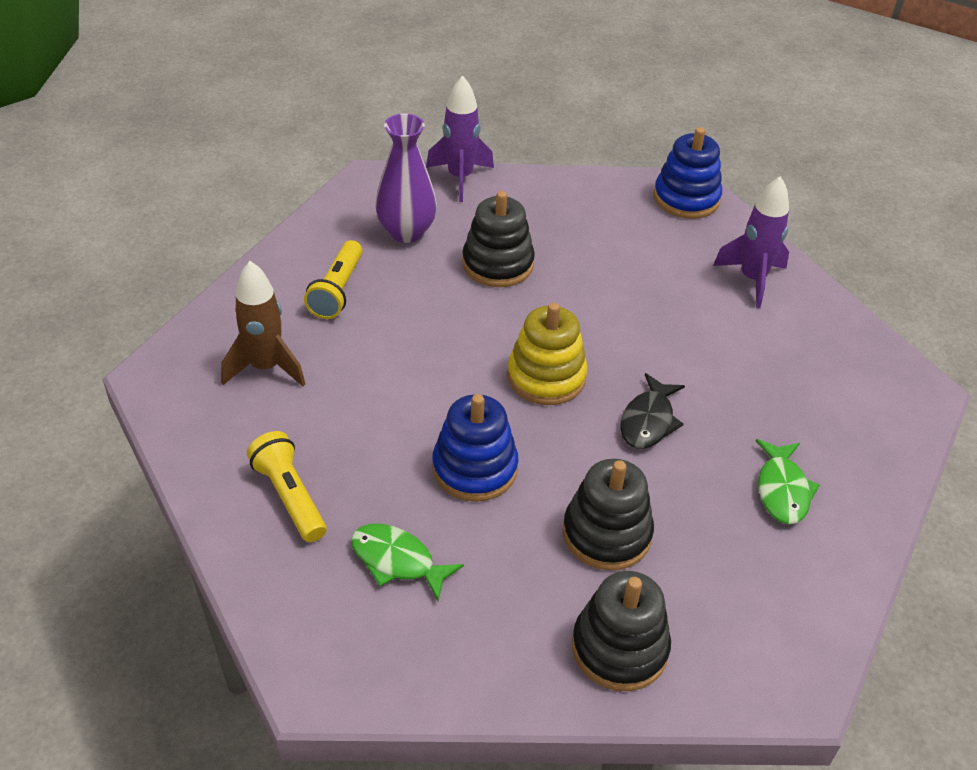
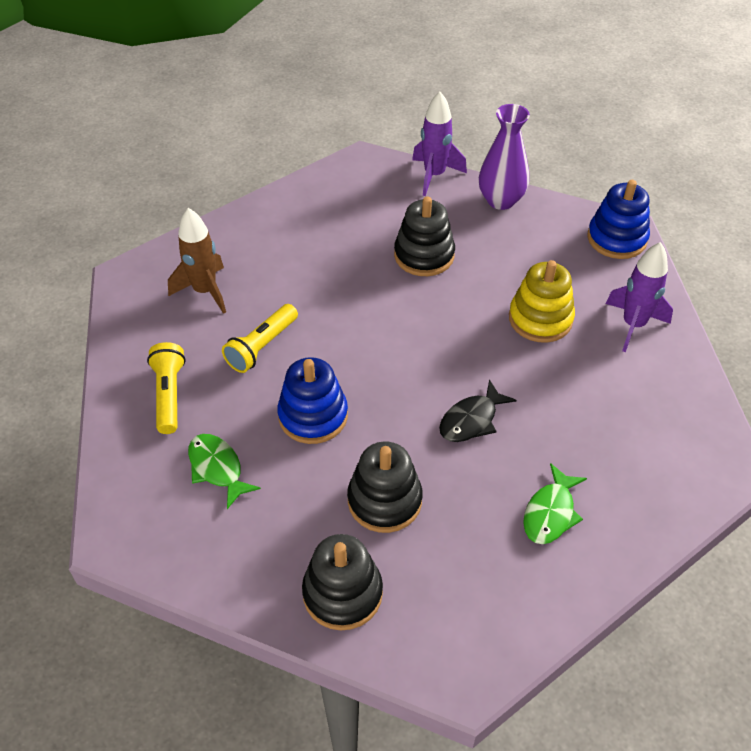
camera: 25 degrees right, 5 degrees up
(337, 291) = (289, 245): yellow flashlight -> yellow flashlight (262, 346)
(406, 232) = (367, 210): purple vase -> purple vase (500, 200)
(546, 377) = (410, 359): yellow stacking toy -> yellow stacking toy (540, 319)

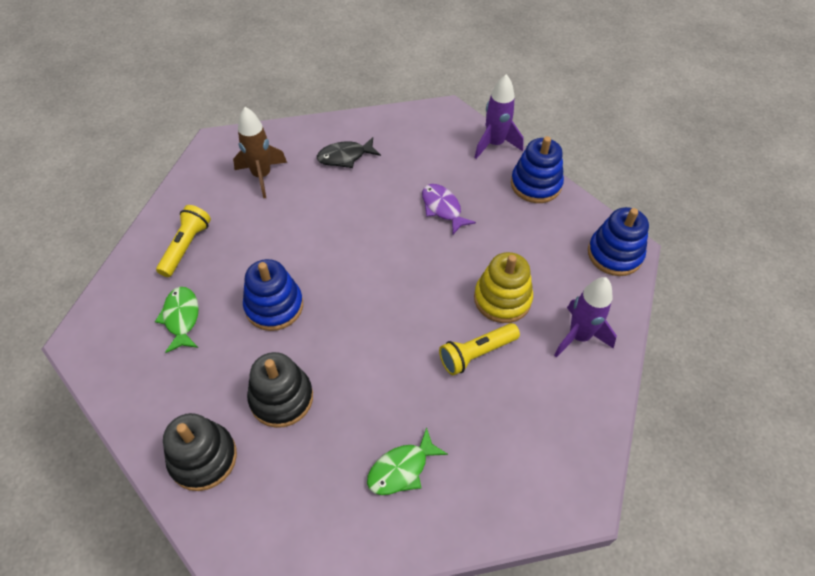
camera: 25 degrees right, 5 degrees up
(262, 346) = (273, 235): yellow flashlight -> yellow flashlight (476, 353)
(424, 255) = (442, 208): black stacking toy -> purple fish
(471, 420) = (390, 361): black fish -> black fish (345, 157)
(500, 200) = (536, 184): purple vase -> blue stacking toy

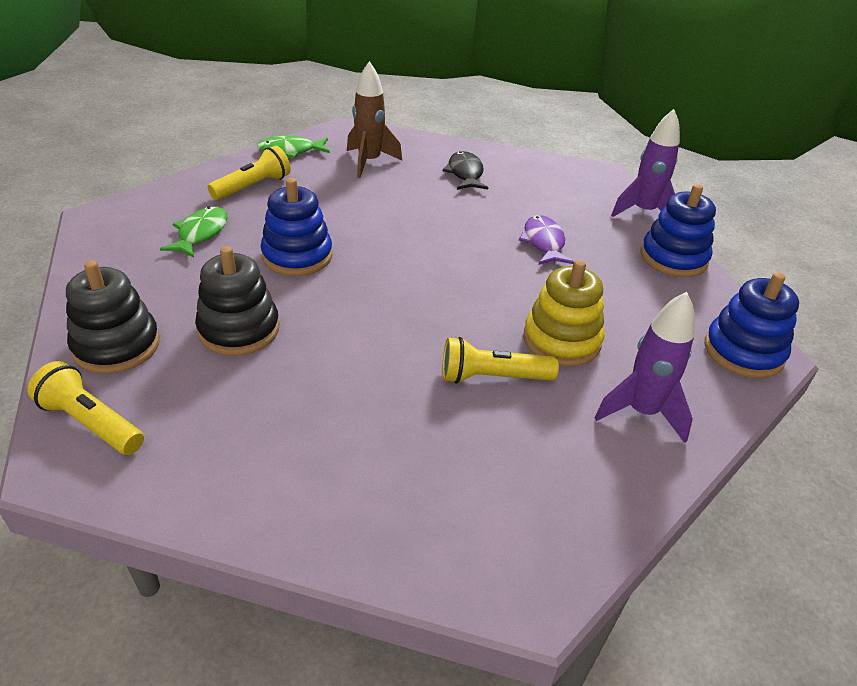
camera: 25 degrees right, 15 degrees down
(239, 531) = (91, 423): none -> yellow flashlight
(345, 157) = (465, 173): black fish -> black fish turned 75 degrees clockwise
(401, 469) = (316, 448): green fish -> green fish (290, 151)

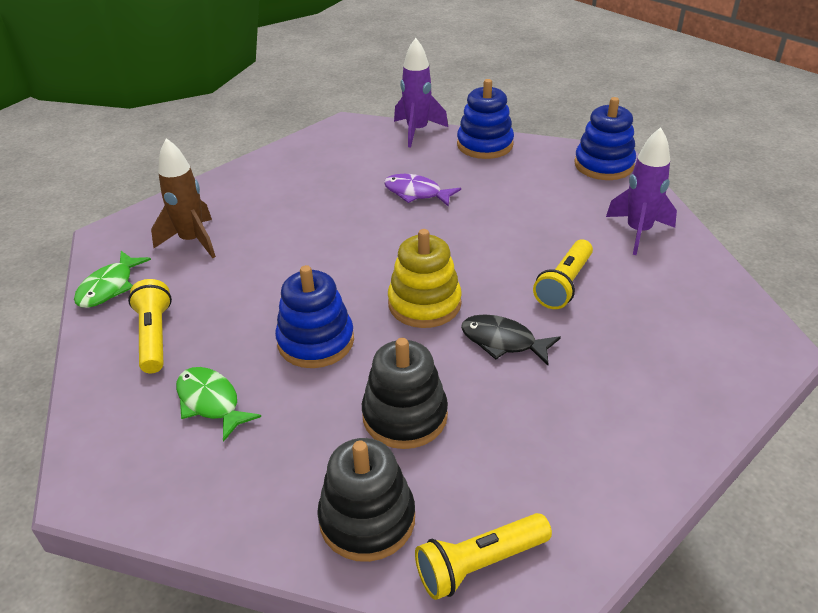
camera: 55 degrees left, 0 degrees up
(465, 173) = (274, 192): black fish -> black fish (503, 341)
(561, 340) = (543, 235): yellow stacking toy -> yellow stacking toy (424, 304)

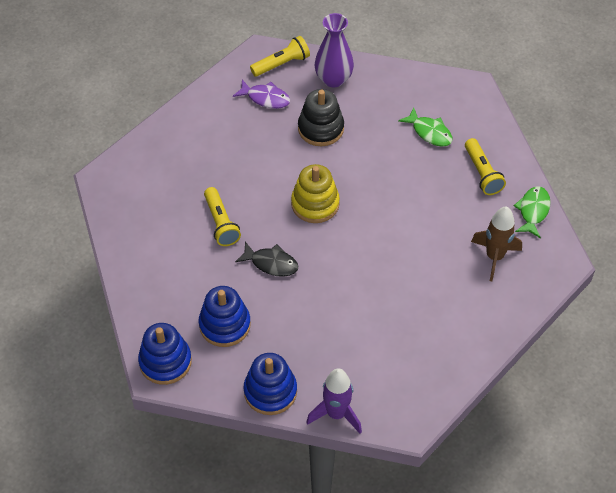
camera: 175 degrees right, 15 degrees up
(316, 341) = (380, 173): blue stacking toy -> blue stacking toy (225, 325)
(367, 519) = (333, 79): black stacking toy -> purple vase
(416, 193) = (329, 318): purple fish -> purple fish (265, 98)
(503, 341) = (265, 177): black fish -> black fish (271, 263)
(564, 284) = (221, 223): yellow flashlight -> yellow flashlight turned 135 degrees clockwise
(638, 232) = (157, 276): purple rocket -> none

